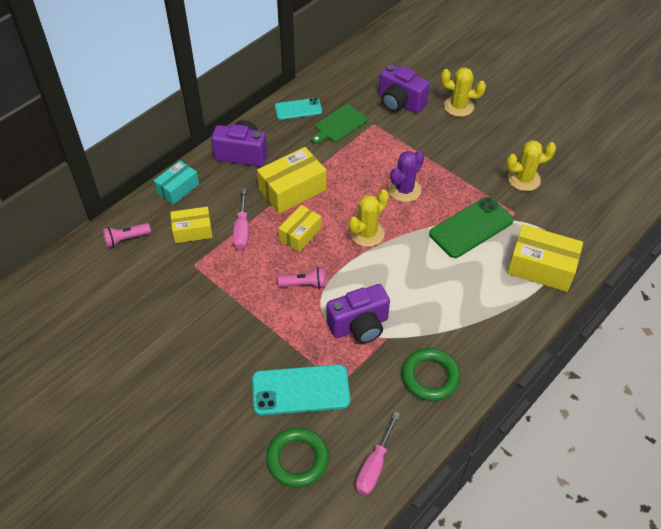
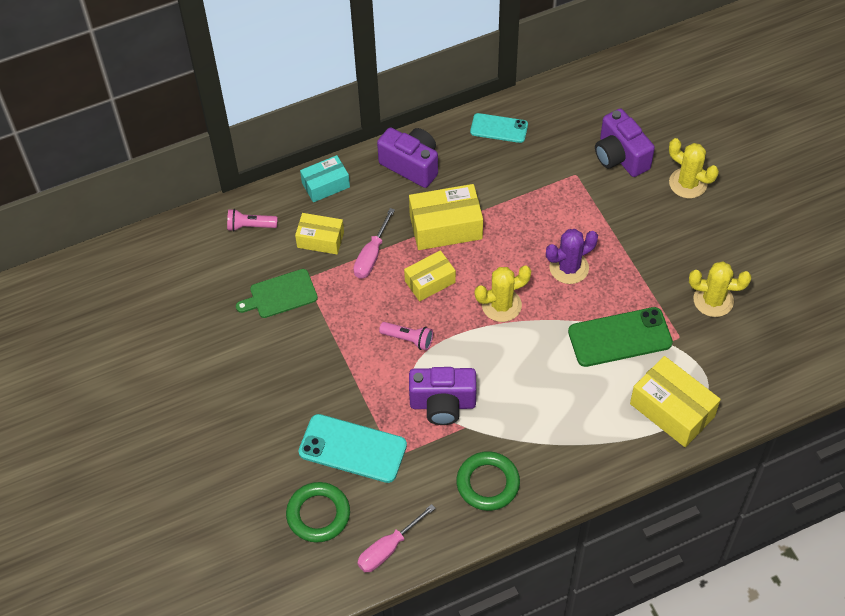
camera: 25 degrees right, 5 degrees up
(339, 125) = (536, 163): green cutting board -> green cutting board (280, 294)

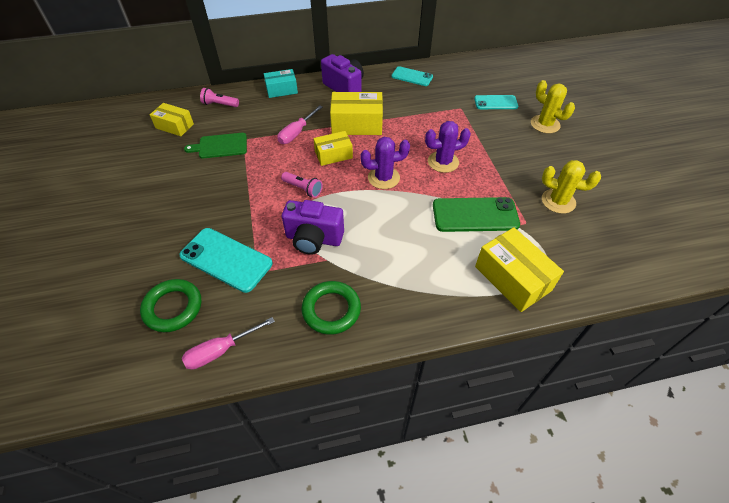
camera: 10 degrees right, 5 degrees down
(320, 240) = (264, 119): yellow box -> yellow box (174, 126)
(501, 305) = (383, 178): yellow cactus -> purple cactus
(620, 157) = (495, 103): purple camera -> turquoise phone

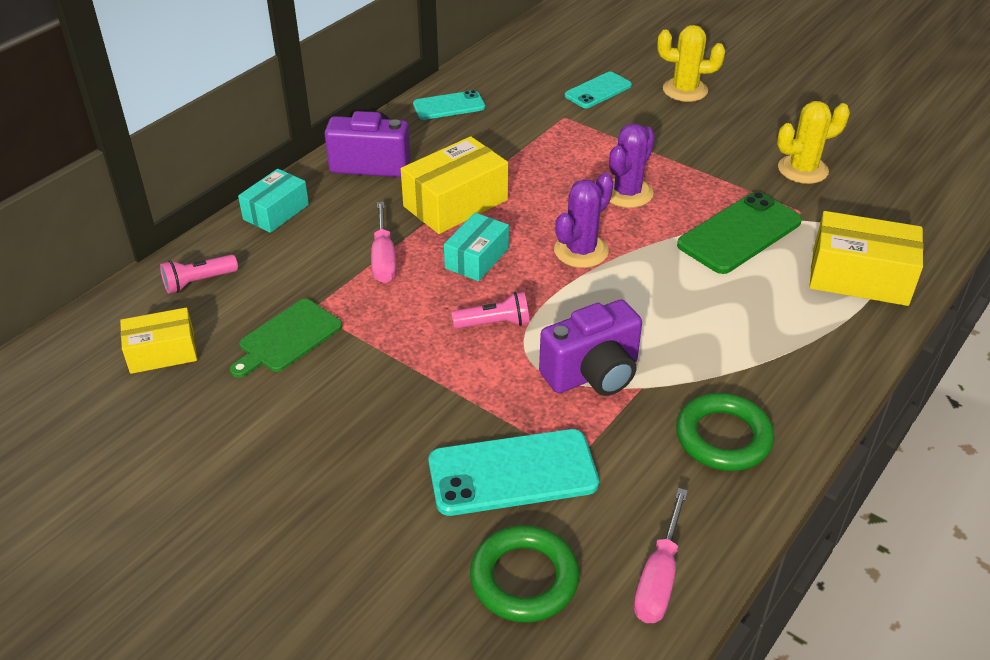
camera: 40 degrees left, 10 degrees down
(333, 155) = (477, 258): yellow box -> turquoise box

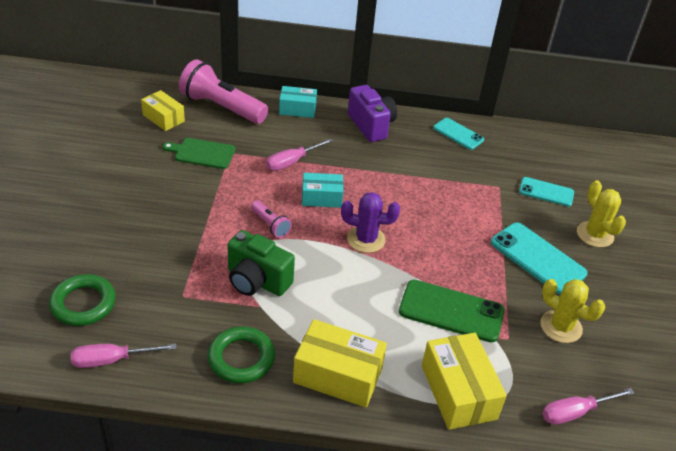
camera: 55 degrees right, 0 degrees up
(198, 282) = (222, 107): pink flashlight -> pink flashlight, size x2.11
(455, 203) = (365, 171): yellow box -> yellow box (338, 375)
(512, 473) = (156, 273): turquoise phone -> turquoise phone (537, 258)
(593, 374) = (257, 281): purple camera -> green camera
(627, 193) = (444, 242): purple cactus -> none
(919, 211) = (575, 412): none -> pink screwdriver

